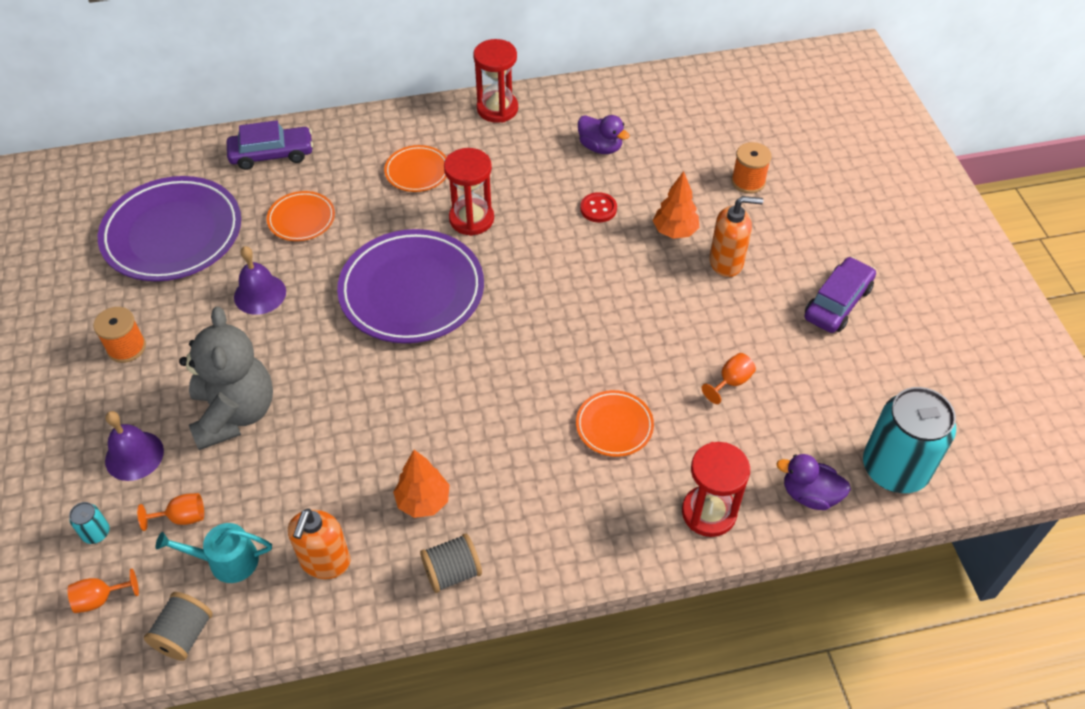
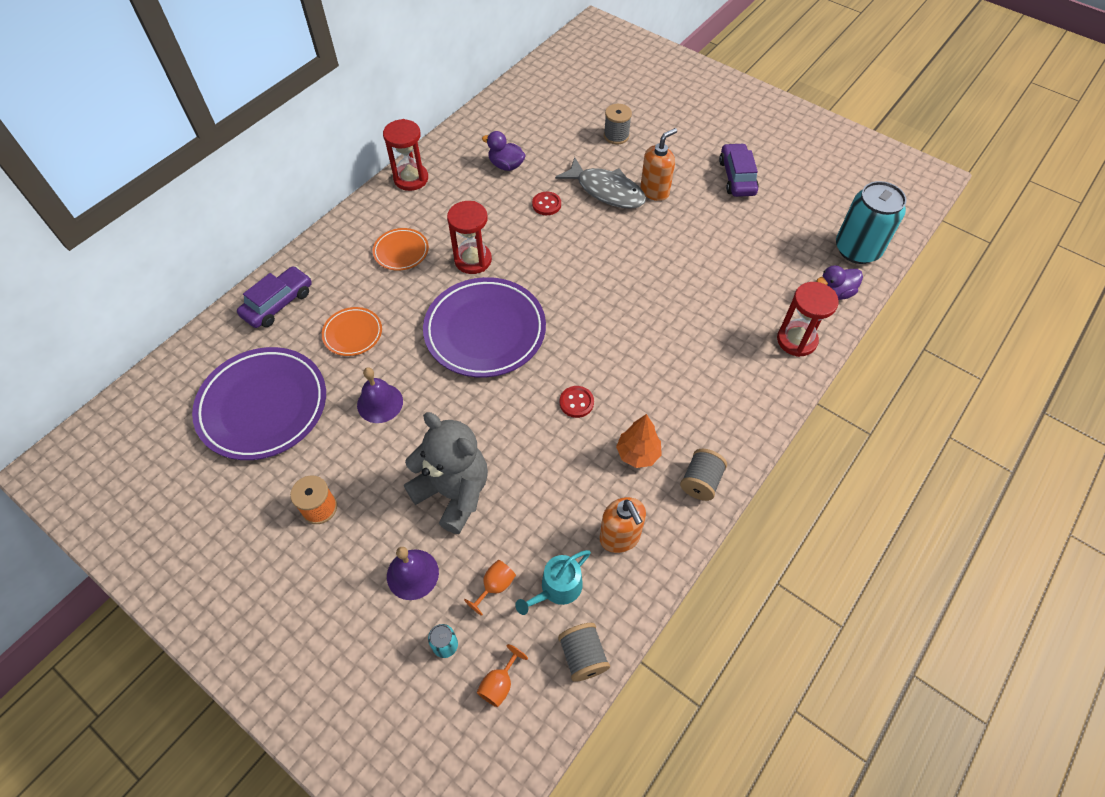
camera: 40 degrees left, 5 degrees up
(421, 413) = (576, 402): none -> red button
(600, 147) = (506, 165): purple duck -> purple duck turned 150 degrees counterclockwise
(614, 426) = (696, 328): orange plate -> none
(674, 231) = (606, 191): orange tree -> grey fish
(731, 382) = (730, 259): orange goblet -> none
(748, 181) = (616, 136): orange spool -> grey spool

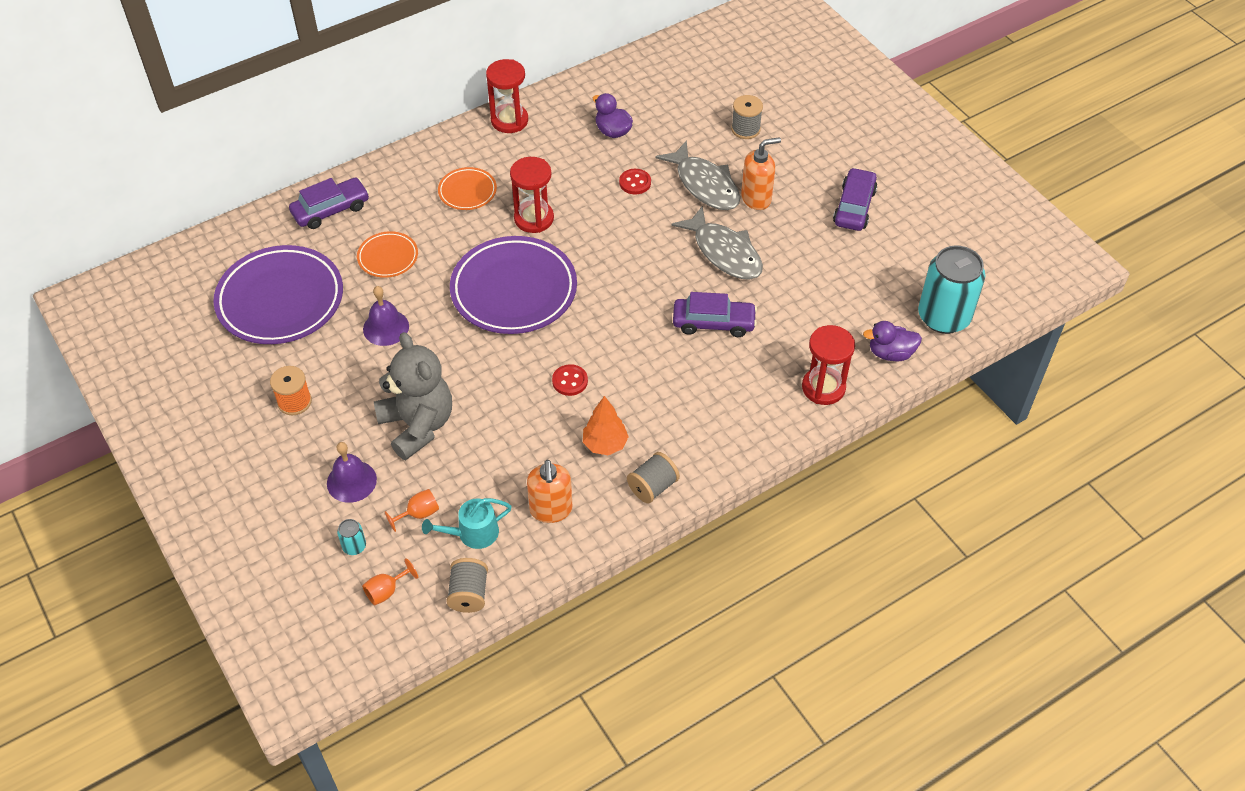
camera: 20 degrees right, 5 degrees down
(652, 244) = (724, 252): none -> grey fish
(675, 309) = (713, 323): none -> purple car

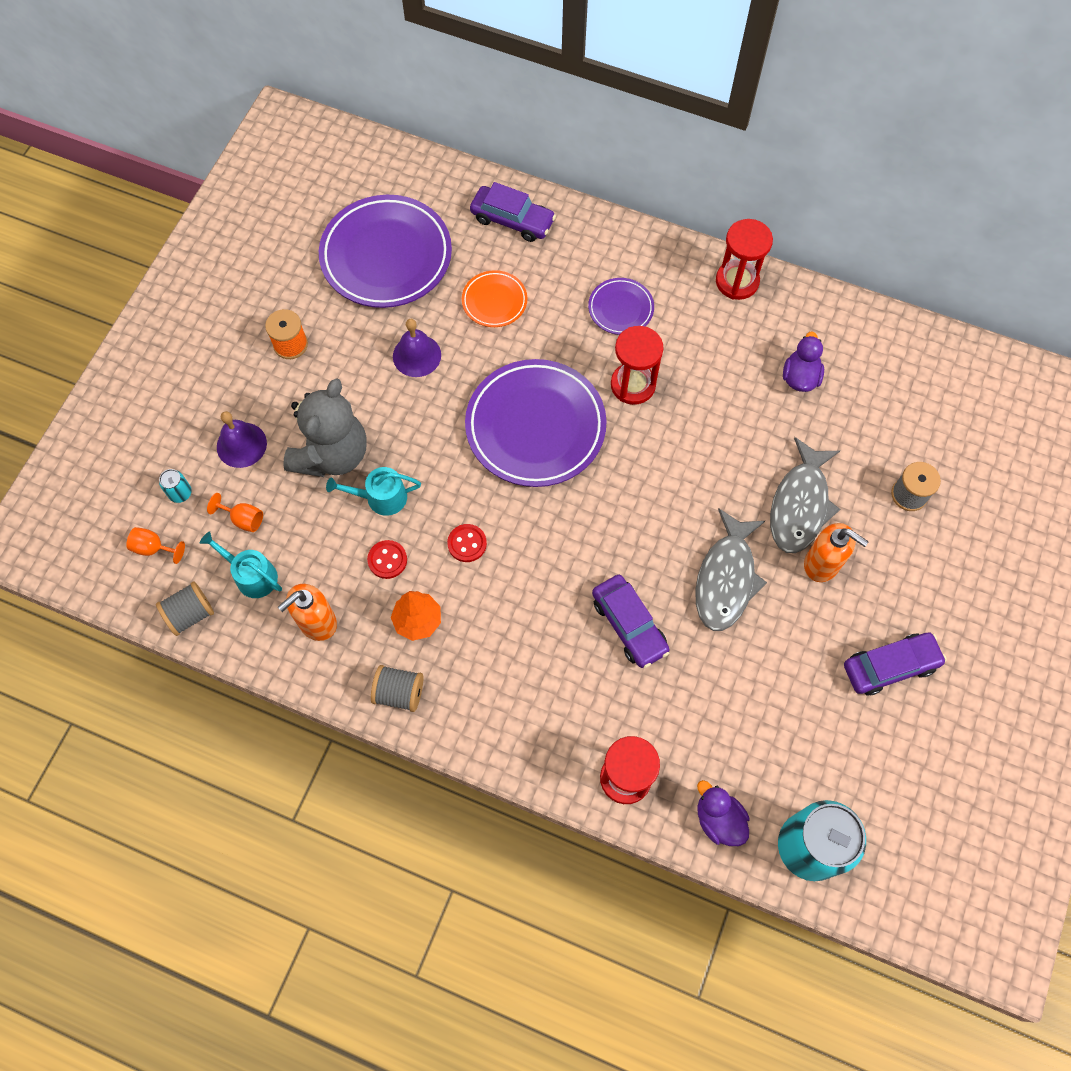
camera: 55 degrees right, 15 degrees up
(467, 191) = (620, 309): orange plate -> purple plate
(484, 413) = (381, 497): none -> turquoise watering can
(635, 183) = (749, 440): red button -> red button (387, 560)

